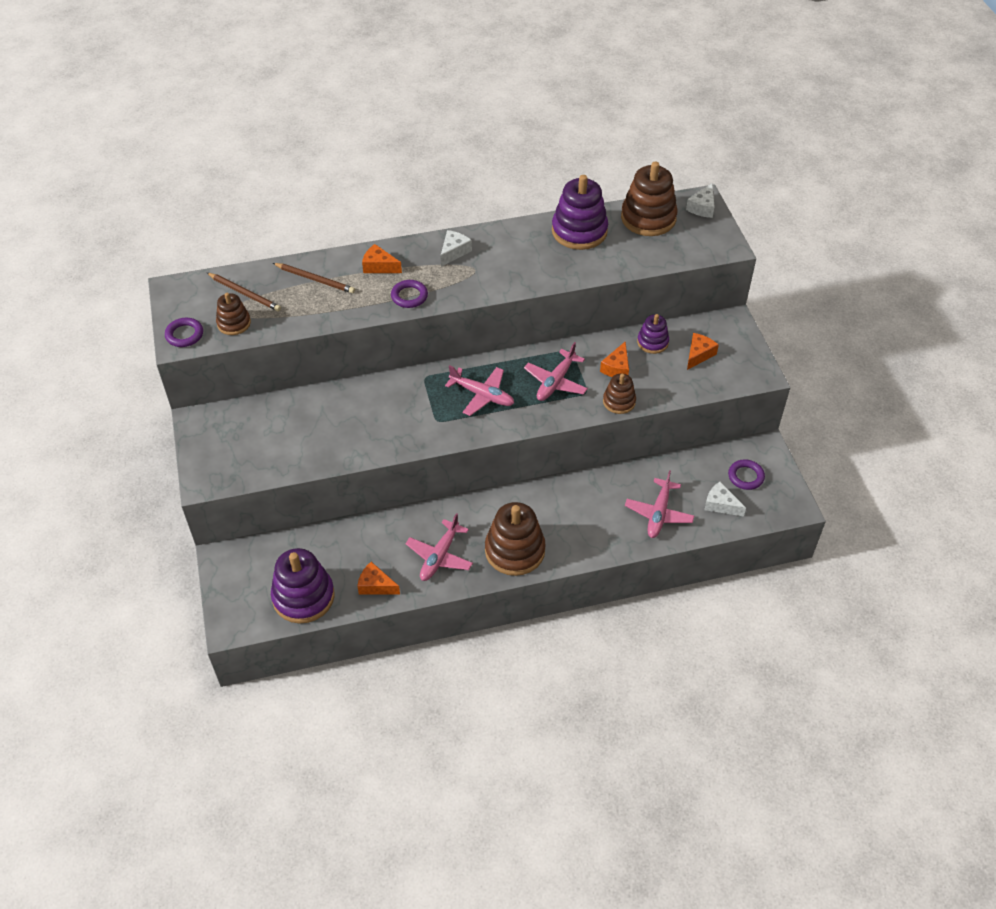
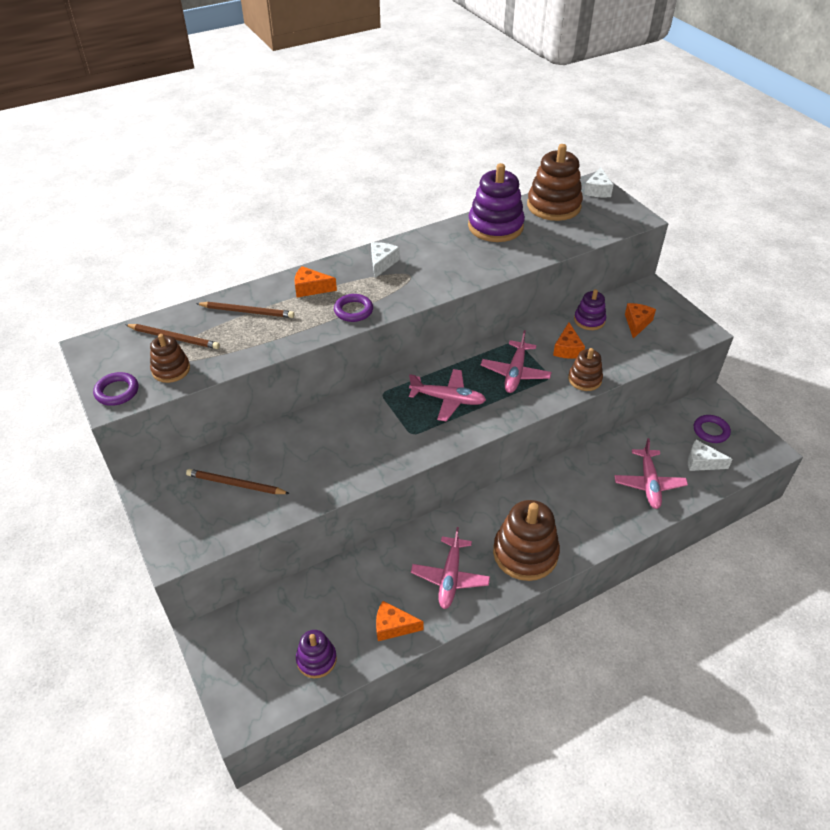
camera: 15 degrees left, 5 degrees down
(270, 434) = (236, 484): none -> brown pencil
(303, 597) = (316, 659): purple stacking toy -> purple stacking toy, size x0.56

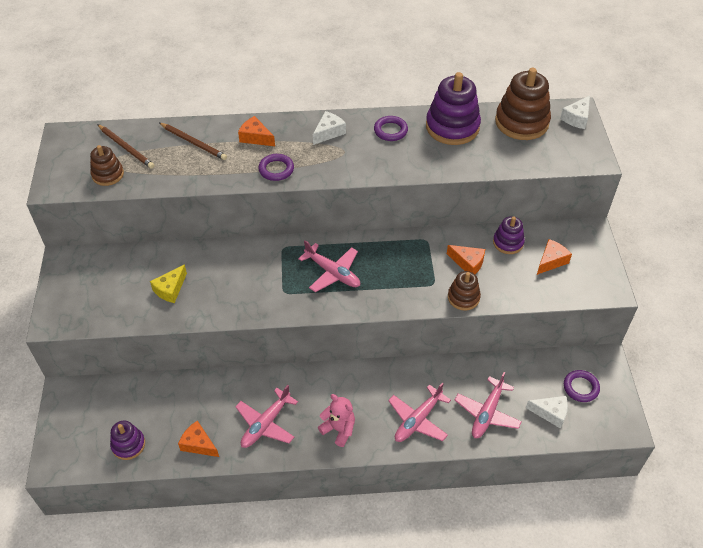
camera: 25 degrees right, 5 degrees up
(117, 391) = (60, 180): purple ring -> purple ring (390, 131)
(236, 484) = (126, 284): brown pencil -> none
(289, 472) = (170, 289): none -> yellow cheese
(515, 373) = (406, 269): pink plane -> pink plane (417, 420)
(525, 553) = (339, 429): brown stacking toy -> pink teddy bear
(567, 349) = (468, 263): orange cheese -> orange cheese turned 90 degrees counterclockwise
(701, 462) = (550, 413): white cheese -> white cheese turned 150 degrees clockwise

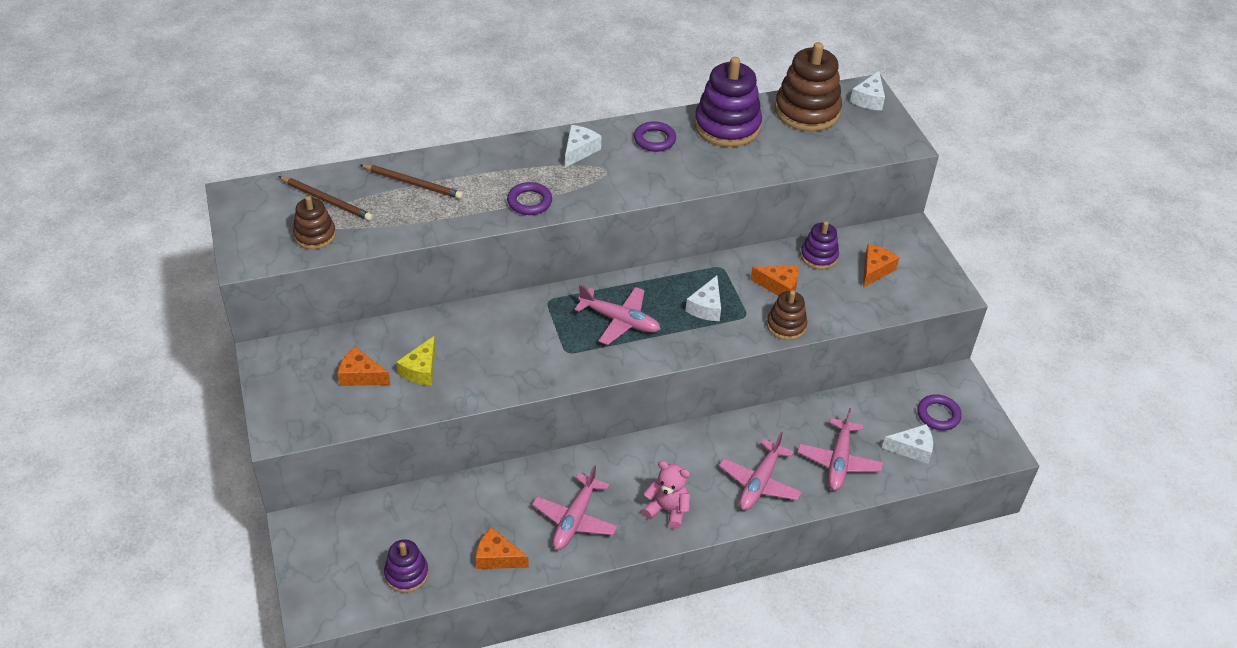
camera: 15 degrees left, 5 degrees down
(255, 137) = (490, 168): orange cheese -> orange cheese (361, 376)
(404, 272) = (706, 307): none -> white cheese

